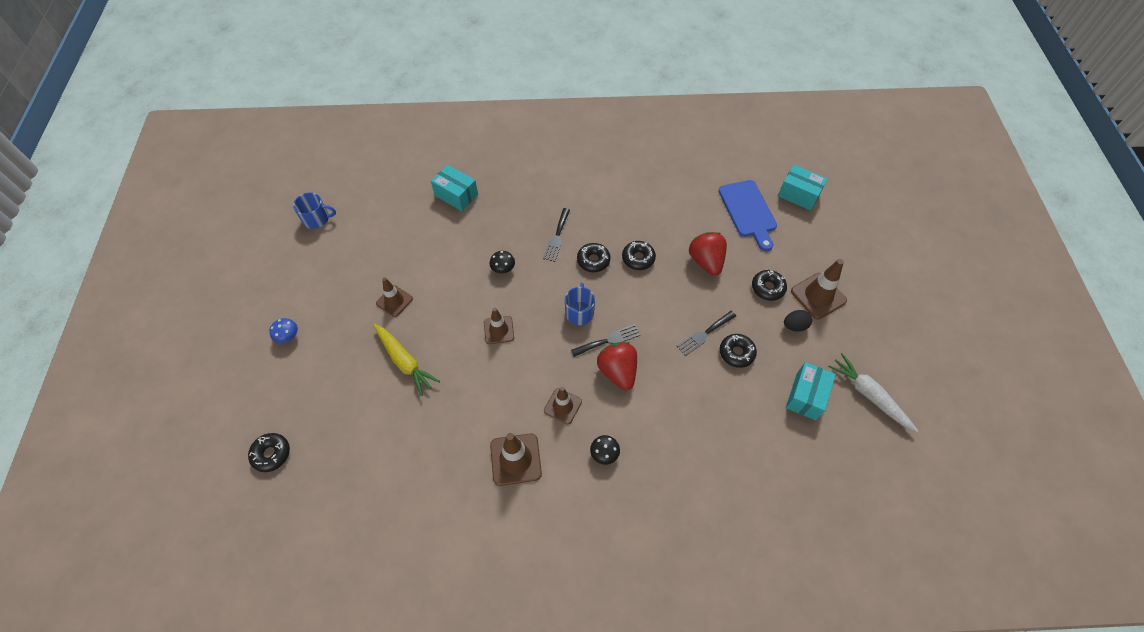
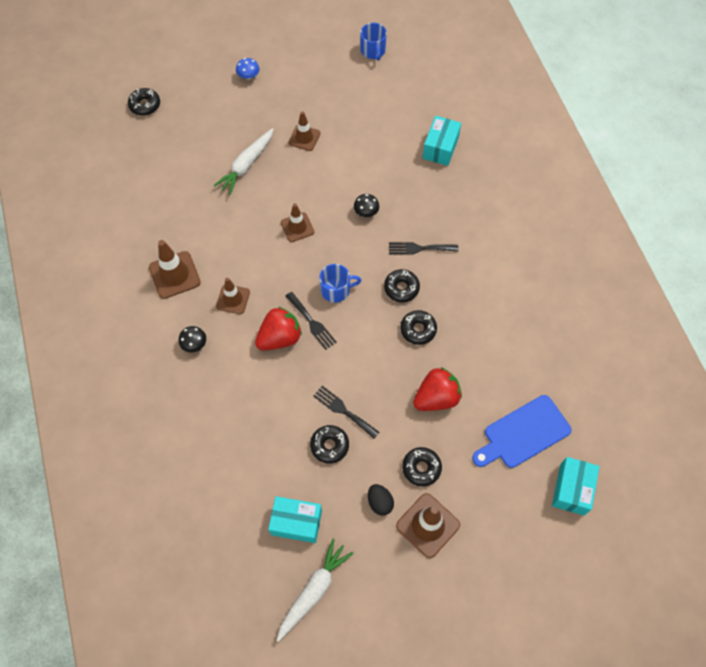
camera: 75 degrees right, 5 degrees up
(404, 361) = (246, 165): yellow carrot -> white carrot

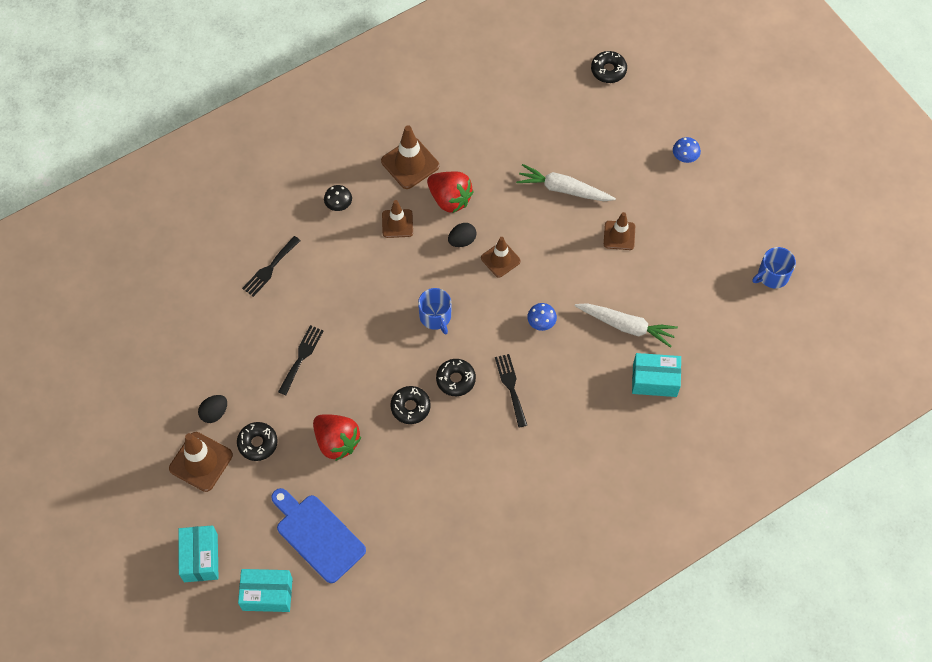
camera: 75 degrees right, 0 degrees up
(268, 252) = (462, 240): none -> black egg
(279, 338) = (366, 278): red strawberry -> red strawberry (450, 199)
(296, 522) = (179, 344): turquoise box -> turquoise box (201, 558)
(312, 322) = (391, 303): black fork -> black fork (270, 268)
(314, 590) = (119, 375): white carrot -> white carrot (626, 326)
(329, 446) = (262, 354): black donut -> none
(366, 212) = (541, 322): black mushroom -> blue mushroom

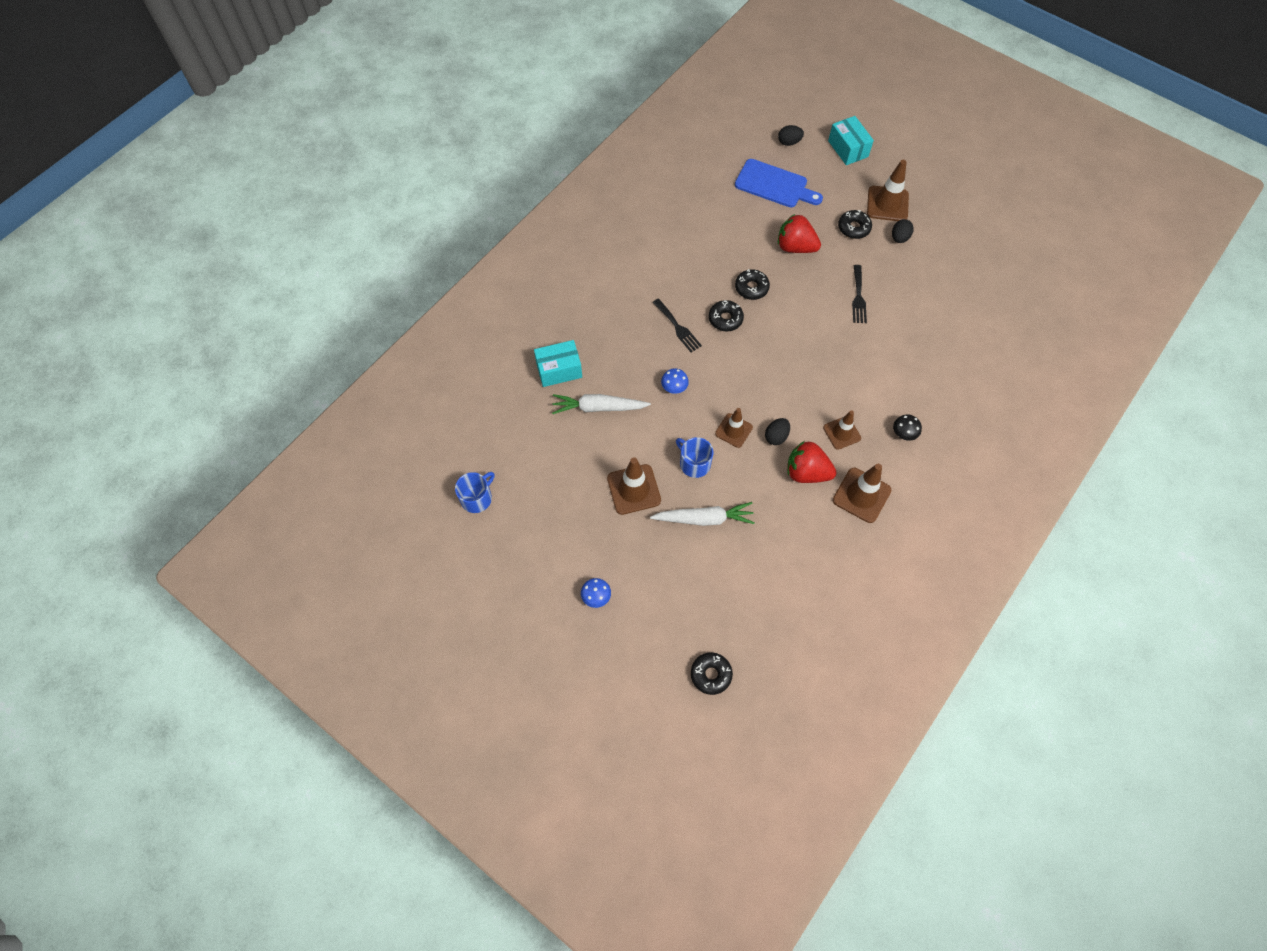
camera: 160 degrees right, 0 degrees up
(267, 594) = (789, 142): turquoise box -> black egg
(270, 268) = (928, 357): black fork -> none
(435, 316) = (766, 363): blue mug -> blue mug (694, 463)
(619, 235) = (634, 489): brown traffic cone -> brown traffic cone, size x1.51

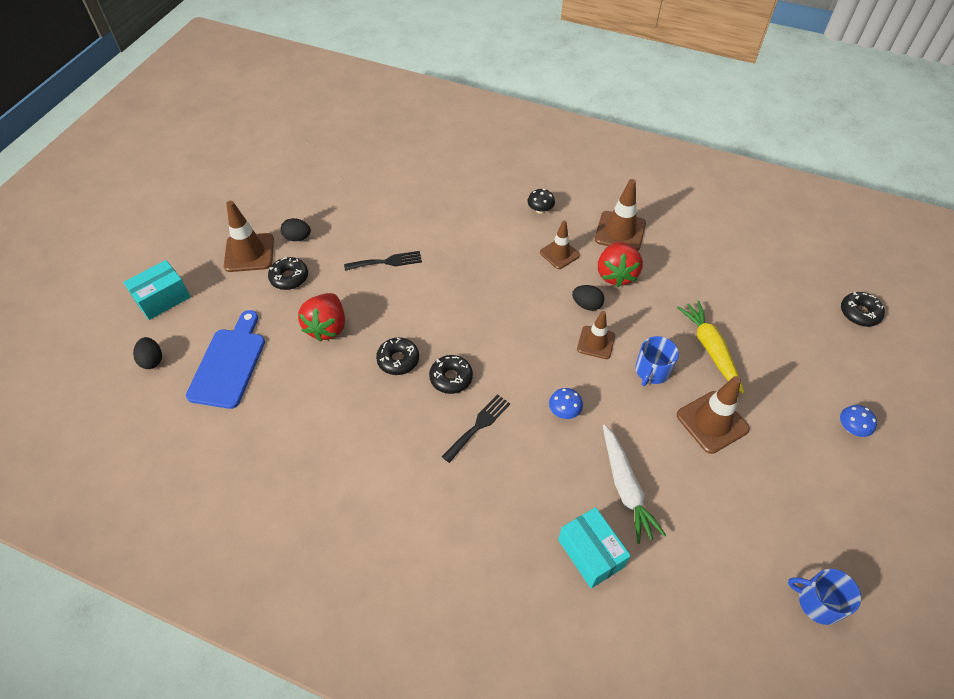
camera: 105 degrees left, 10 degrees down
(704, 519) = (710, 349): white carrot -> yellow carrot

